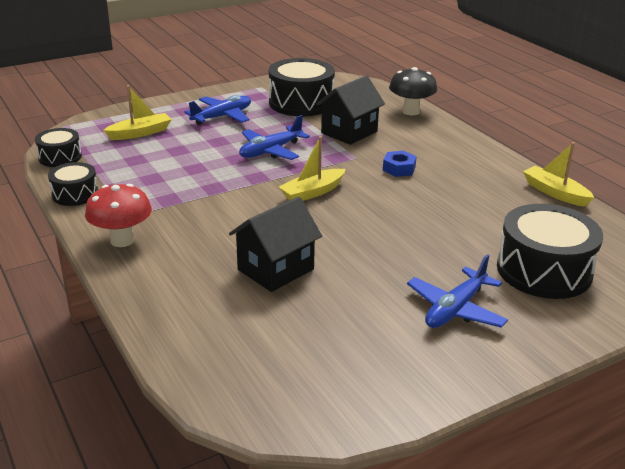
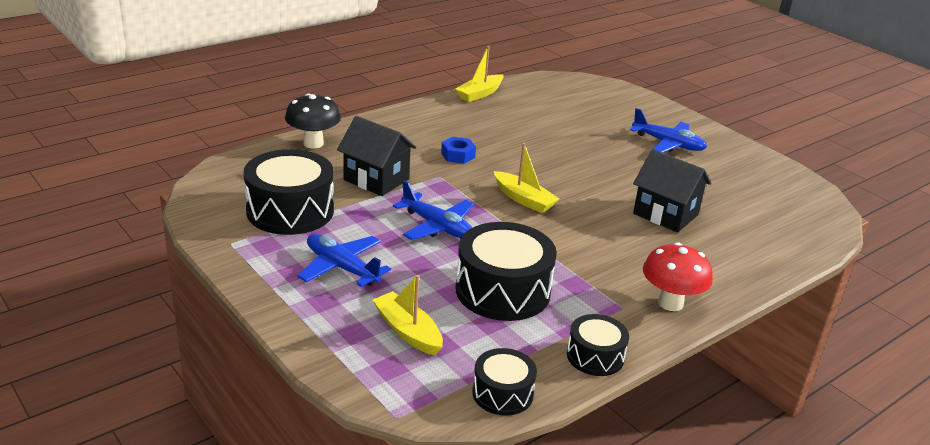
camera: 100 degrees left, 0 degrees up
(544, 270) = (600, 110): black drum -> black drum (502, 291)

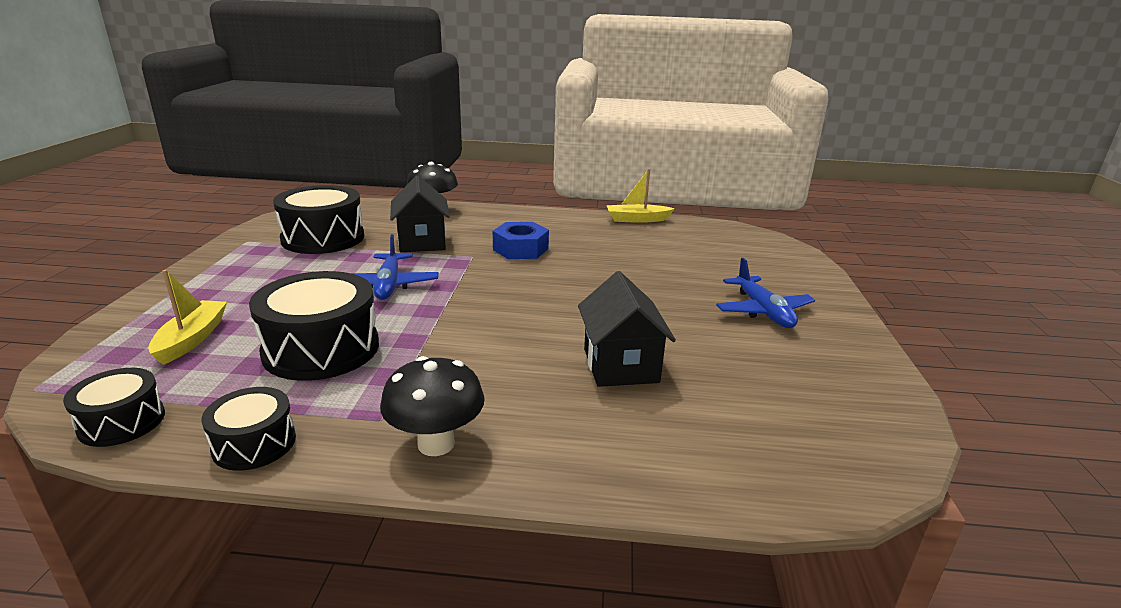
camera: 45 degrees right, 5 degrees down
(341, 268) = (264, 281): blue plane -> none
(458, 155) = (520, 249): blue nut -> blue nut, size x1.53
(524, 199) = (503, 296): yellow boat -> none
(670, 303) = (436, 444): red mushroom -> black mushroom

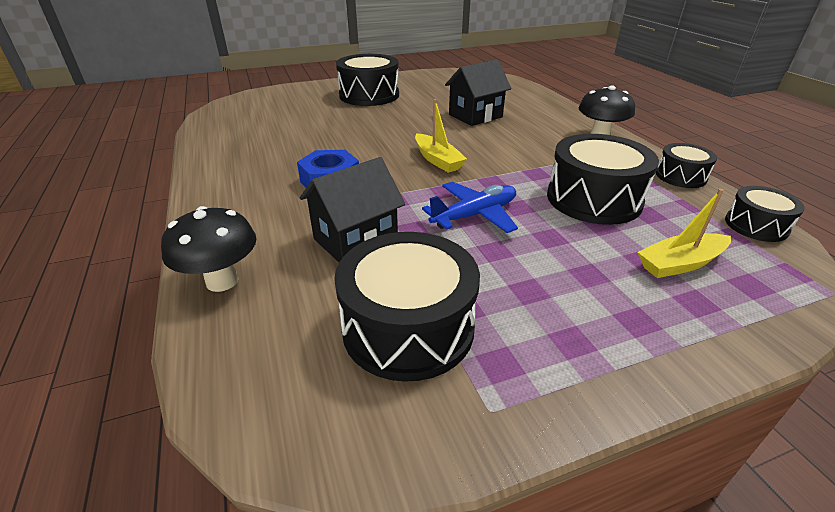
camera: 115 degrees left, 10 degrees up
(637, 219) = (204, 148): yellow boat -> yellow boat (437, 160)
(763, 311) = (369, 95): blue plane -> black drum

